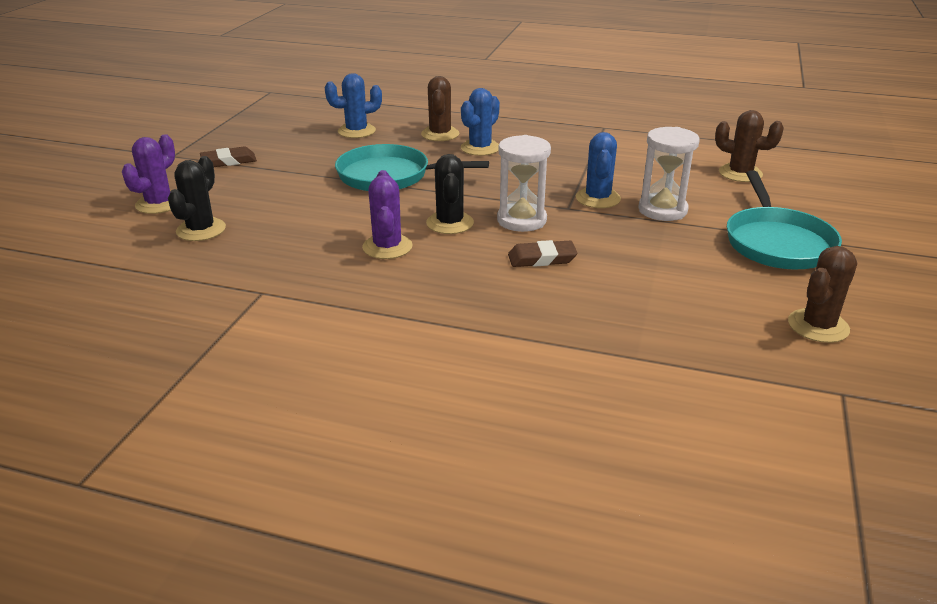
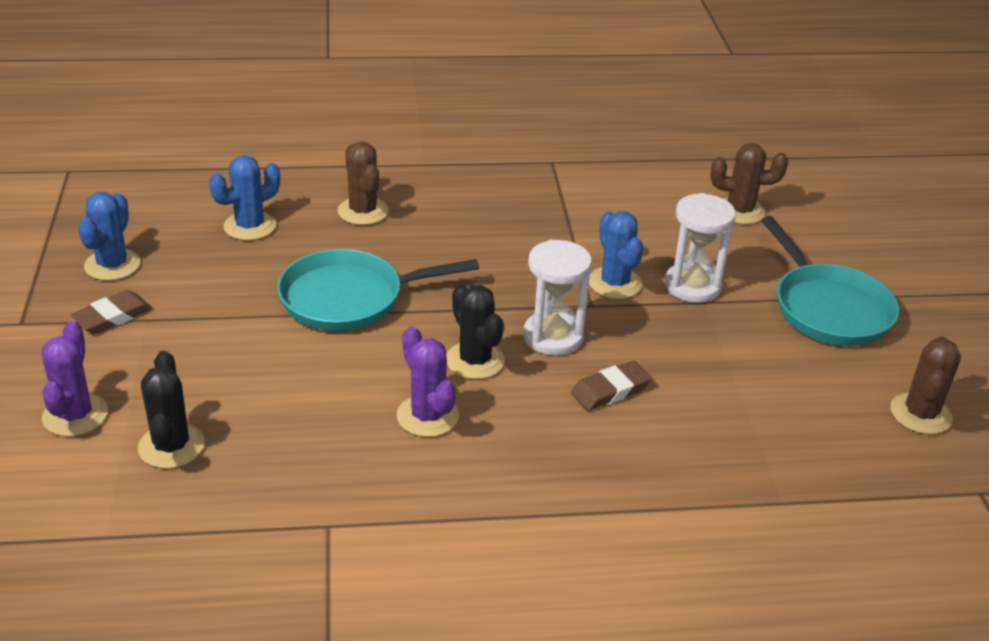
camera: 25 degrees left, 5 degrees up
(480, 148) = (429, 226): blue cactus -> blue cactus (112, 265)

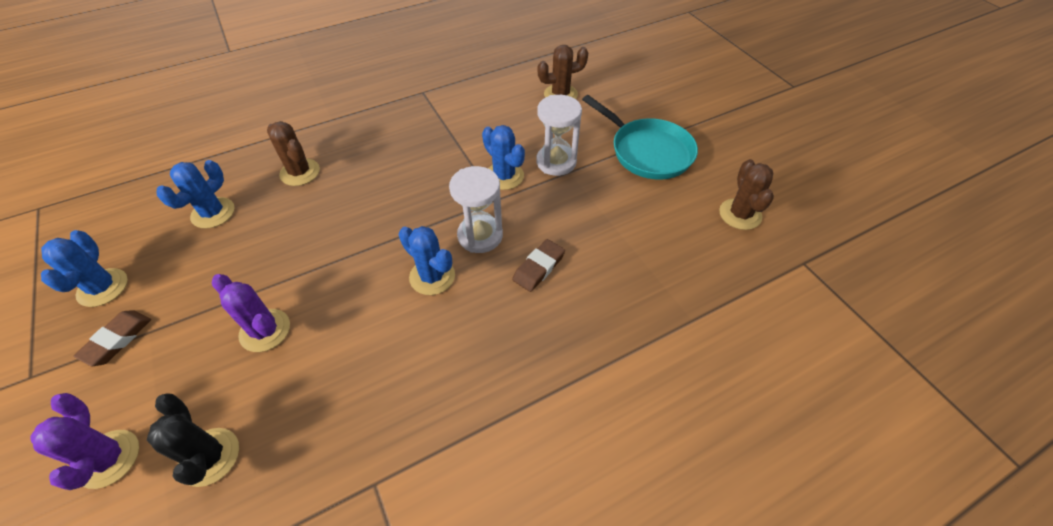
camera: 20 degrees left, 15 degrees up
(350, 298) = (316, 253): turquoise pan -> none
(427, 416) = (415, 341): purple cactus -> purple cactus (265, 330)
(475, 360) = (432, 276): black cactus -> blue cactus

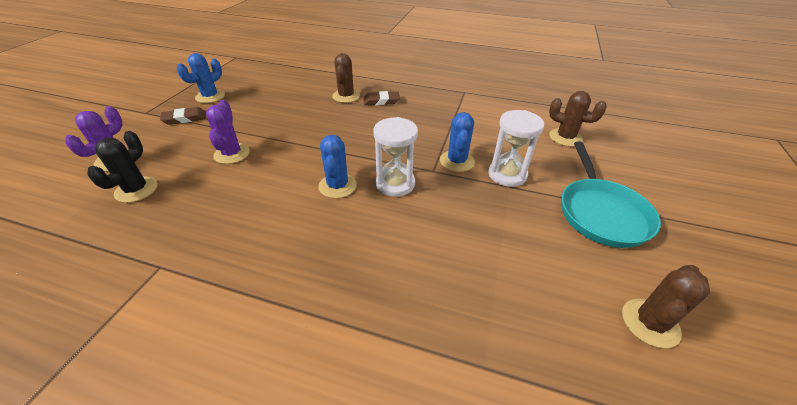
camera: 45 degrees right, 10 degrees down
(213, 213) = (286, 92): blue cactus -> none
(538, 267) = (407, 228): brown eraser -> brown eraser (381, 101)

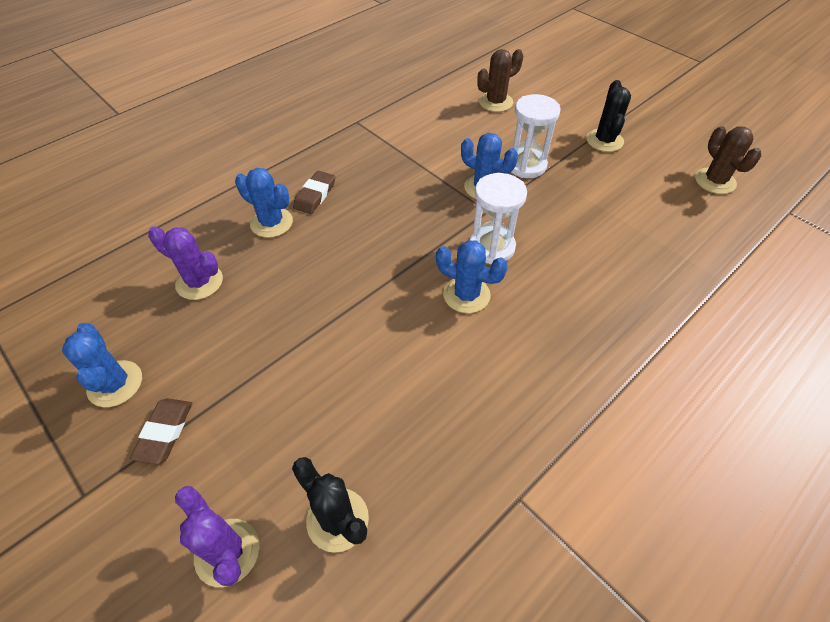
camera: 60 degrees left, 10 degrees up
(232, 154) = (324, 384): purple cactus -> purple cactus (199, 282)
(346, 96) = (271, 223): brown cactus -> blue cactus
(601, 212) = (604, 140): turquoise pan -> black cactus

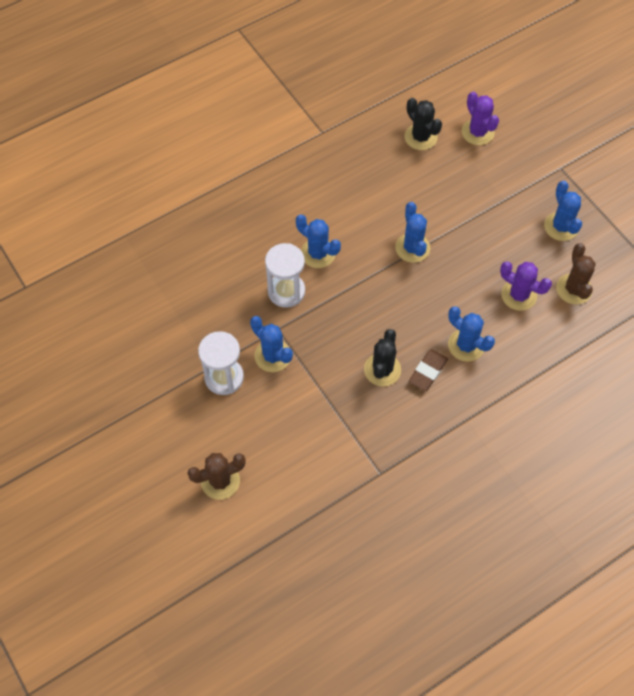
camera: 170 degrees left, 10 degrees up
(164, 432) = (522, 193): brown eraser -> none
(340, 320) = (412, 248): none -> blue cactus
(604, 140) = (132, 399): black cactus -> black cactus (382, 370)
(715, 181) = (62, 329): brown cactus -> brown cactus (573, 289)

